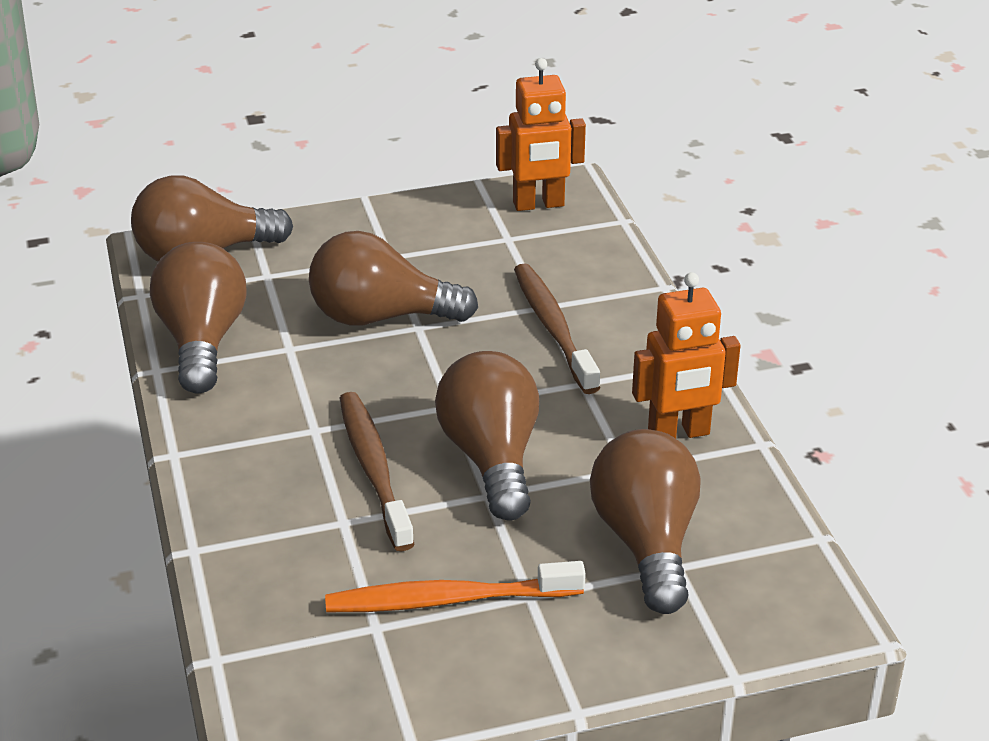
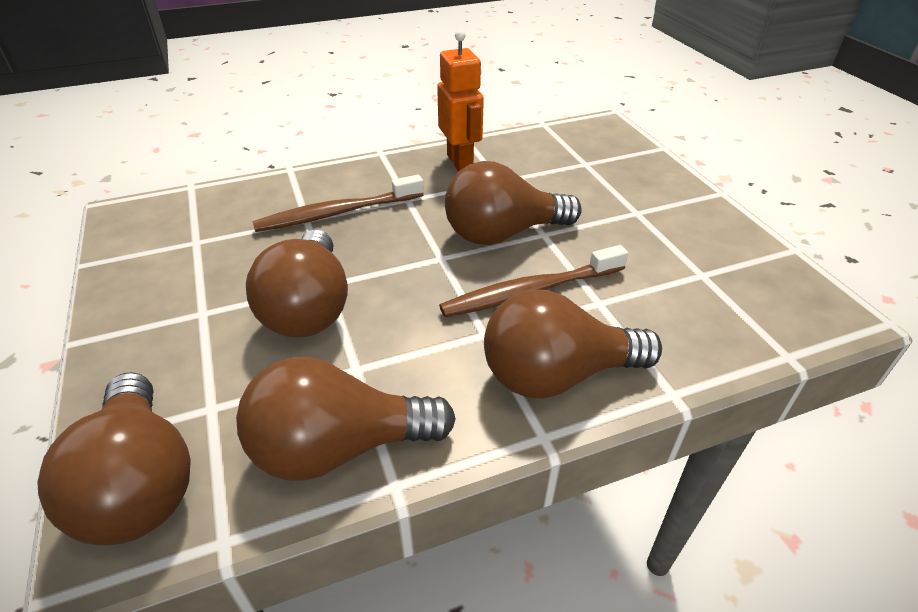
camera: 95 degrees left, 5 degrees up
(448, 600) = (658, 243): orange toothbrush -> none
(538, 204) = (146, 227): orange robot -> none
(646, 542) = (569, 172): brown light bulb -> brown light bulb (557, 375)

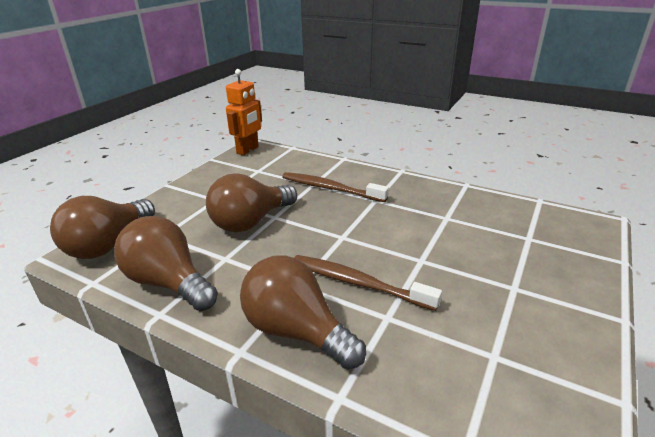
camera: 50 degrees right, 10 degrees down
(460, 162) = (438, 196): orange robot -> orange robot (248, 150)
(502, 233) = (396, 245): brown light bulb -> none

